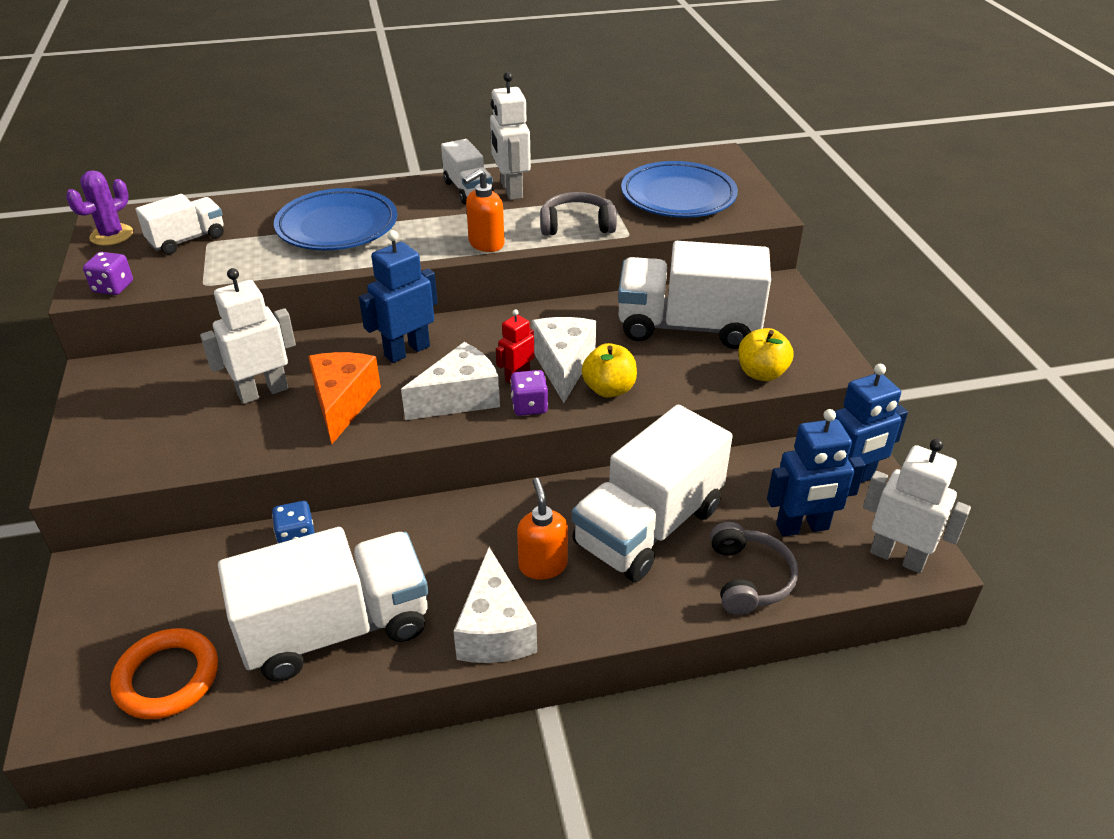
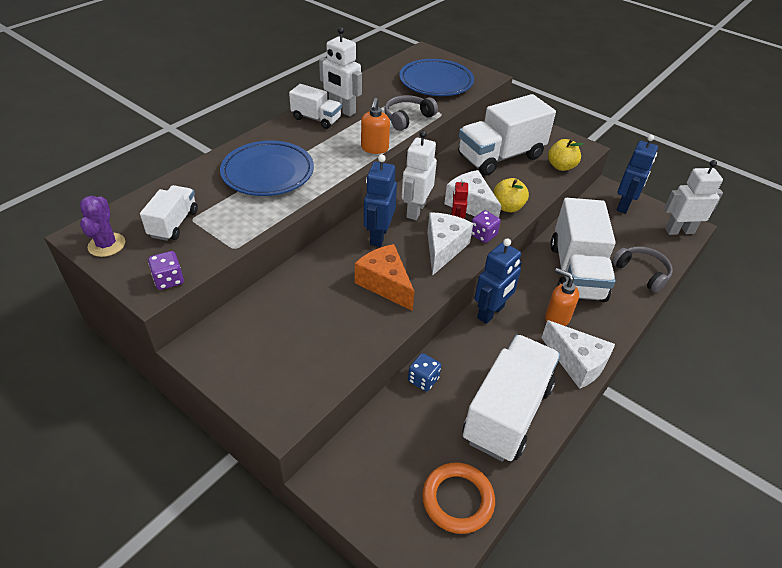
camera: 40 degrees left, 5 degrees up
(263, 392) = (328, 302): white robot -> white robot (415, 210)
(802, 527) = (633, 237): blue robot -> blue robot (491, 312)

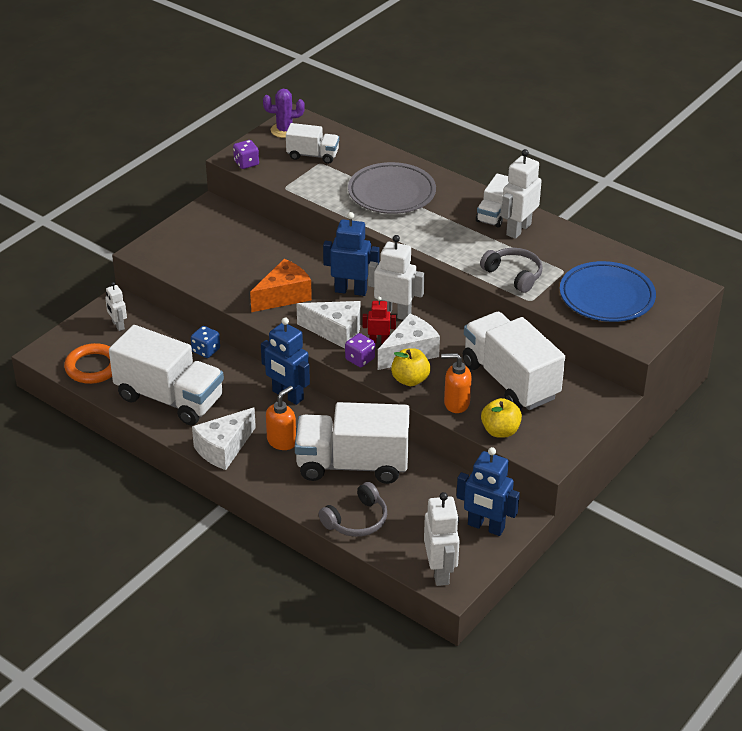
camera: 90 degrees right, 5 degrees down
(268, 173) = (391, 193): blue plate -> grey plate
(373, 475) = (118, 325): none -> white robot
(374, 148) = (446, 254): orange soap dispenser -> orange soap dispenser (456, 403)

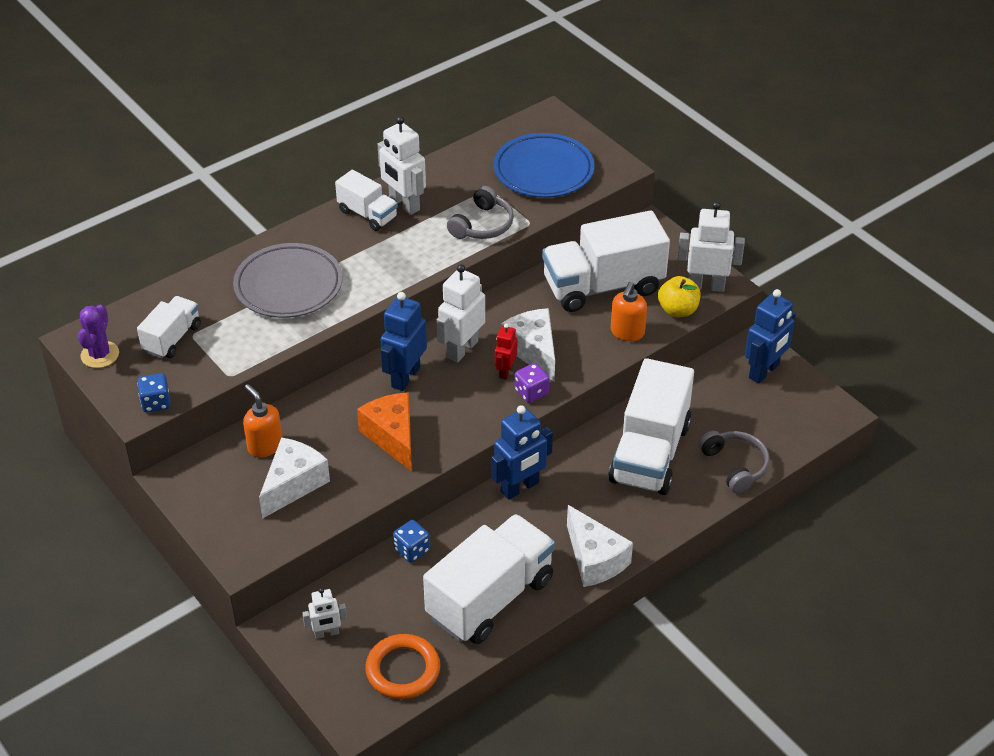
camera: 75 degrees left, 5 degrees up
(246, 163) = (156, 402): purple dice -> blue dice
(282, 441) = (596, 505): orange soap dispenser -> orange soap dispenser (265, 446)
(336, 332) = (476, 403): white cheese -> white cheese (293, 484)
(410, 380) = (579, 359): yellow apple -> none
(440, 572) = (819, 417): white robot -> white robot (706, 286)
(514, 275) = (483, 225): grey headphones -> grey headphones turned 150 degrees clockwise

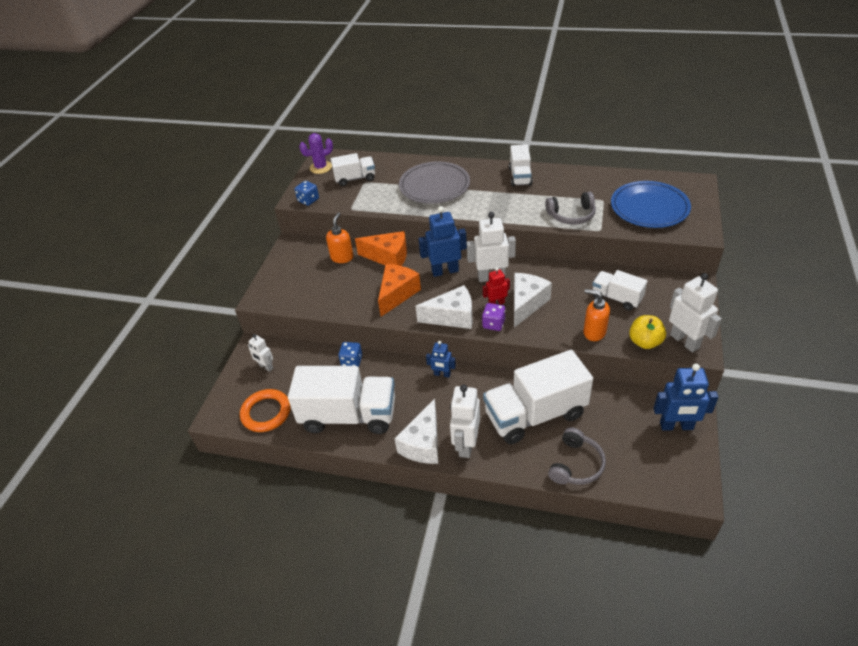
camera: 55 degrees right, 0 degrees up
(293, 484) = (327, 283): white cheese -> white cheese (452, 317)
(320, 407) = (388, 257): none -> orange cheese
(404, 204) = (545, 182): white robot -> white robot (466, 444)
(520, 487) = (442, 374): blue robot -> blue robot, size x0.57
(603, 286) = (616, 298): white truck -> white truck, size x0.53
(627, 332) = (594, 332): orange soap dispenser -> orange soap dispenser turned 45 degrees clockwise

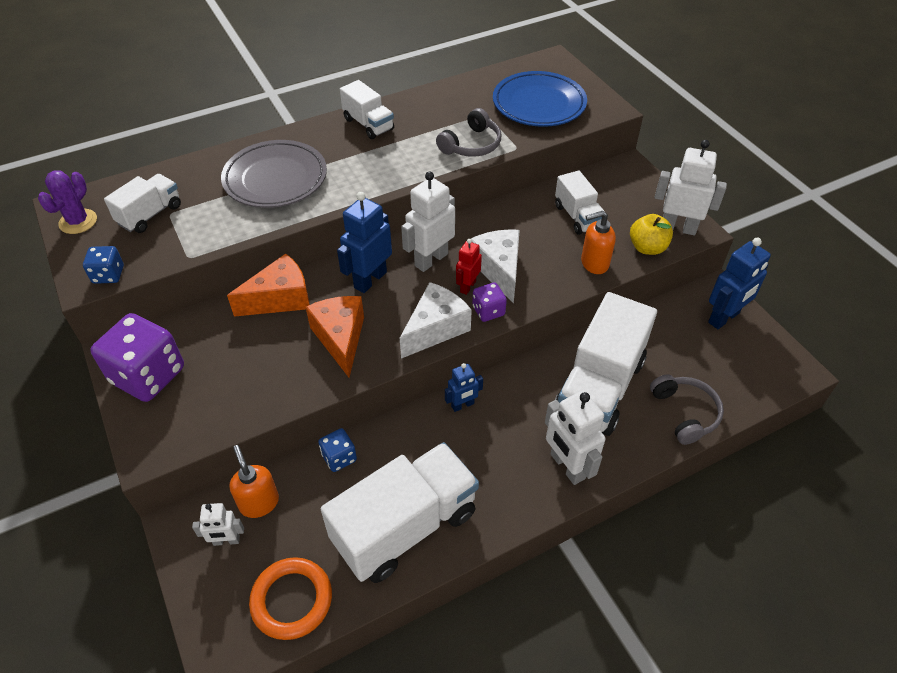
camera: 45 degrees left, 5 degrees up
(293, 263) = (148, 375): none -> purple dice
(342, 257) = (215, 331): orange soap dispenser -> orange soap dispenser (259, 503)
(423, 444) = (523, 498): white cheese -> none
(616, 298) = (578, 216): white truck -> white truck turned 105 degrees counterclockwise

